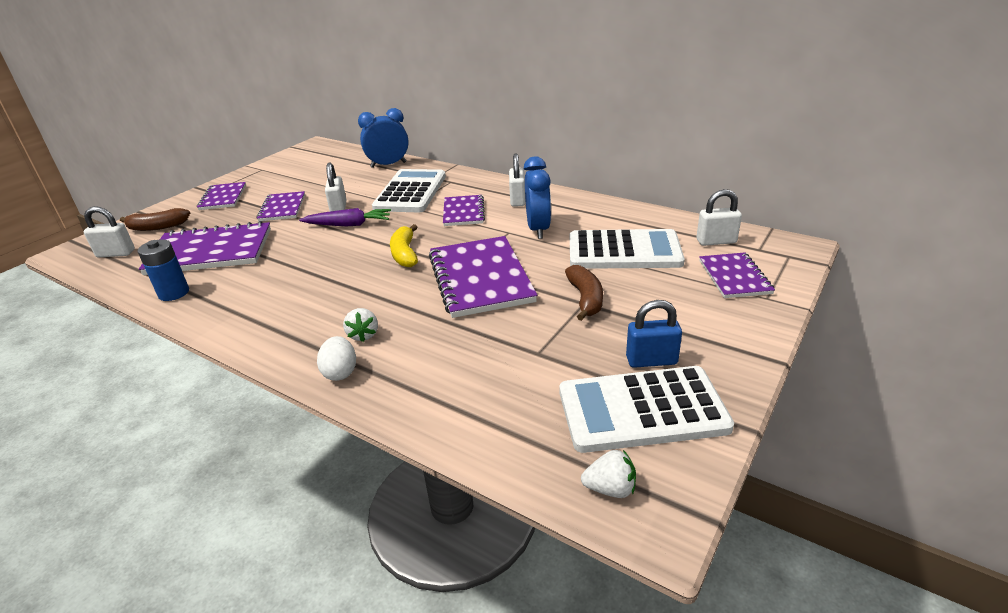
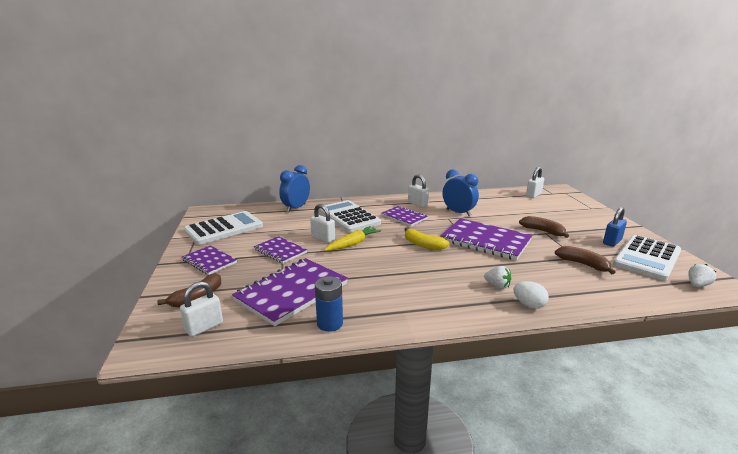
camera: 45 degrees left, 10 degrees down
(348, 225) = (353, 244): purple carrot -> yellow carrot
(521, 366) = (583, 264): none -> brown banana
(624, 251) = (512, 209): white calculator -> white calculator (224, 228)
(734, 277) = (567, 205): purple notebook -> none

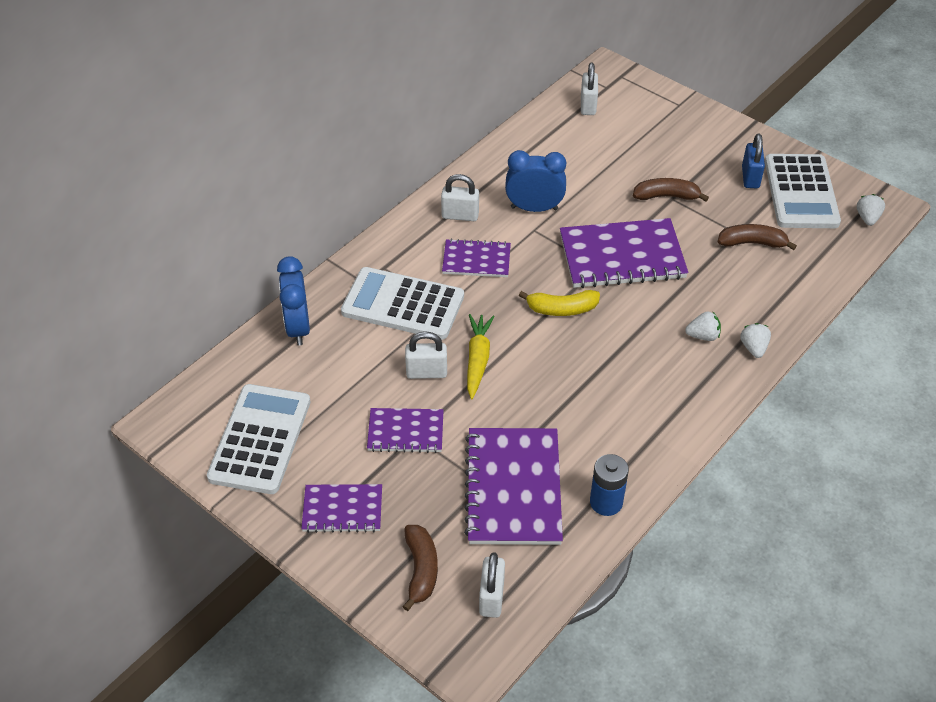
camera: 40 degrees left, 25 degrees up
(529, 305) = (753, 348): white egg -> white strawberry

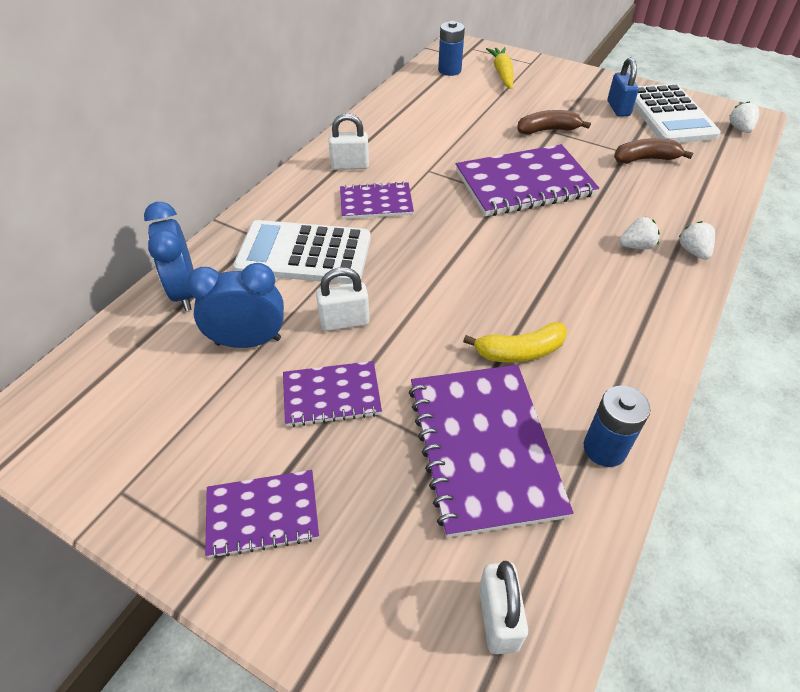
camera: 10 degrees left, 0 degrees up
(260, 439) = (142, 432): white calculator -> none
(421, 570) = (387, 590): brown banana -> none
(477, 359) = (401, 300): yellow carrot -> yellow carrot (502, 73)
(534, 208) = (423, 152): blue clock -> blue clock (248, 341)
(561, 309) = (479, 238): yellow banana -> yellow banana (519, 352)
(588, 105) = (449, 70): white padlock -> blue battery

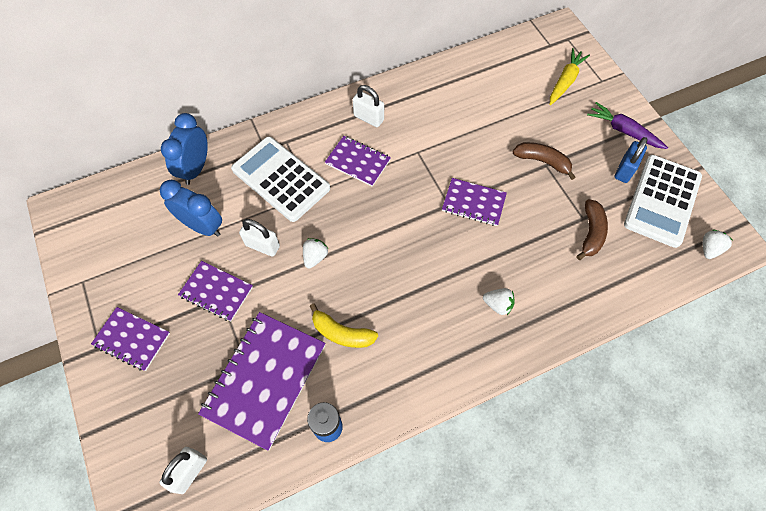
camera: 35 degrees right, 15 degrees up
(449, 70) = (525, 56): blue battery -> none
(524, 183) = (473, 203): purple notebook -> purple notebook, size x0.57
(586, 86) = (623, 131): none -> purple carrot
(645, 159) = (591, 233): brown banana -> brown banana turned 75 degrees clockwise
(693, 251) = (534, 335): white strawberry -> white strawberry (315, 257)

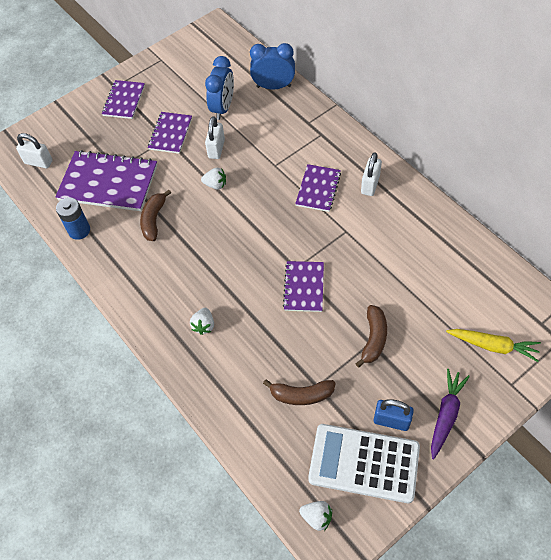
camera: 80 degrees right, 5 degrees down
(280, 179) = (282, 142): white calculator -> none
(341, 333) = (154, 219): yellow banana -> brown banana

